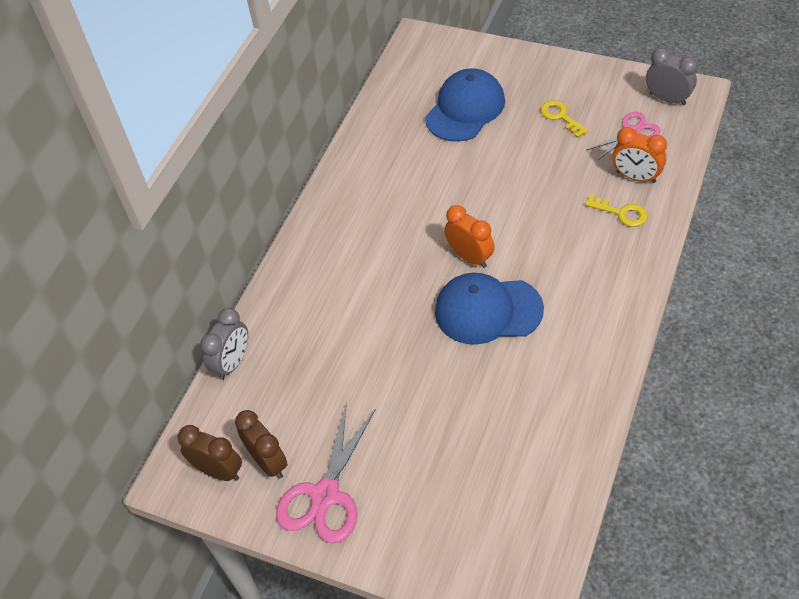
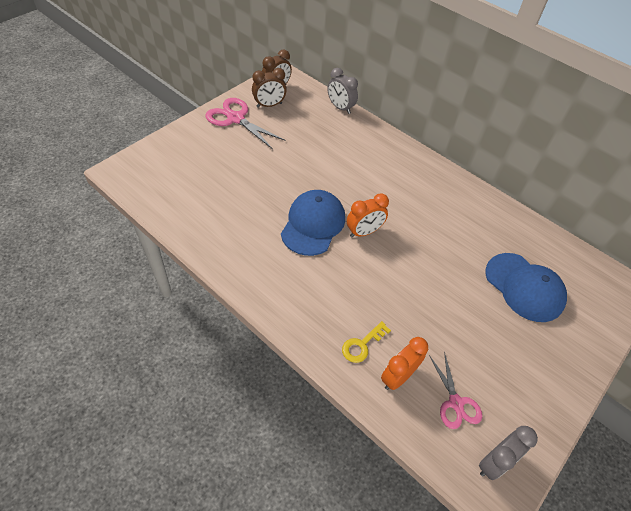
camera: 100 degrees right, 0 degrees up
(560, 117) = (495, 353): yellow key -> none

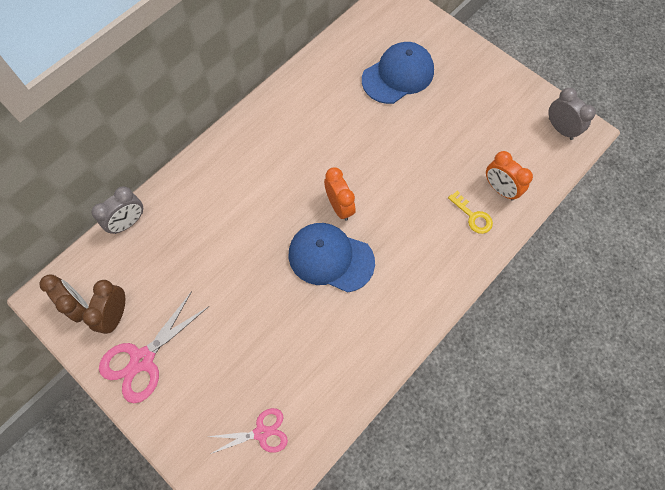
camera: 85 degrees left, 15 degrees up
(269, 105) = (116, 315): brown clock -> brown clock turned 150 degrees counterclockwise
(456, 403) = (517, 148): pink scissors -> pink scissors (261, 432)

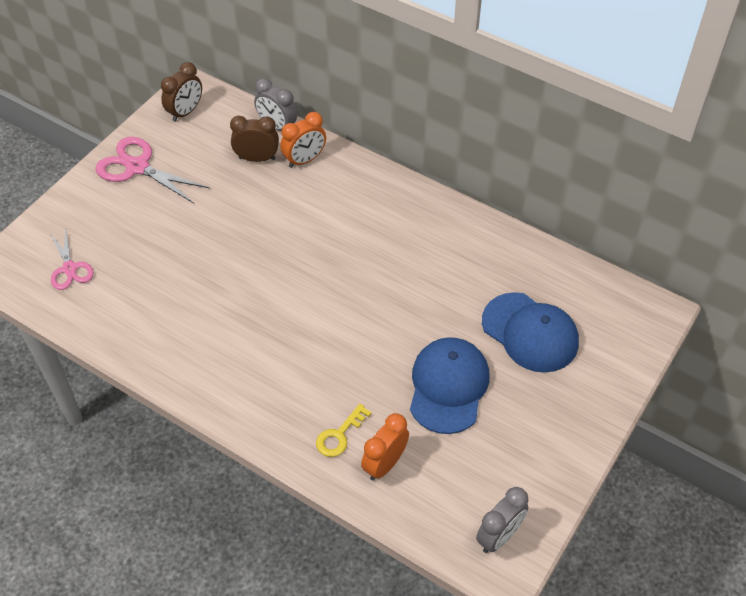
camera: 80 degrees right, 15 degrees down
(116, 315) = (180, 139): brown clock -> brown clock (257, 158)
(330, 258) = (262, 297): blue cap -> blue cap (448, 386)
(339, 206) = (327, 296): orange clock -> orange clock (304, 160)

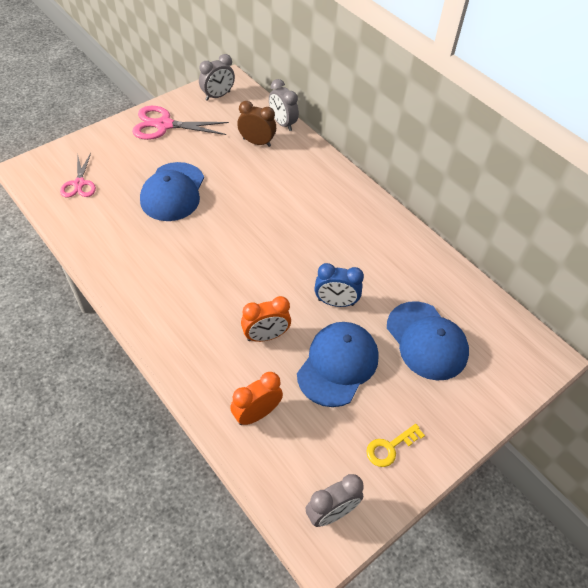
camera: 15 degrees right, 0 degrees up
(137, 167) = (164, 125): pink scissors -> pink scissors turned 45 degrees counterclockwise
(185, 112) = (218, 96): brown clock -> grey clock
(185, 247) = (173, 192): none -> blue cap
(304, 160) = (293, 153): orange clock -> orange clock (265, 336)
(339, 435) = (229, 377): yellow key -> yellow key (390, 447)
(420, 320) = (335, 302): none -> blue clock

